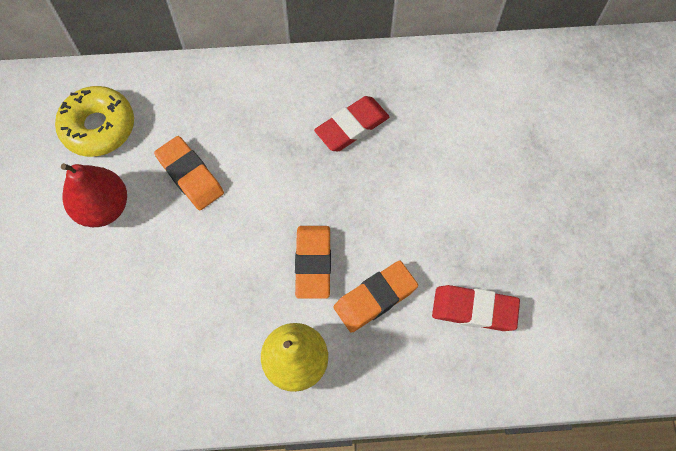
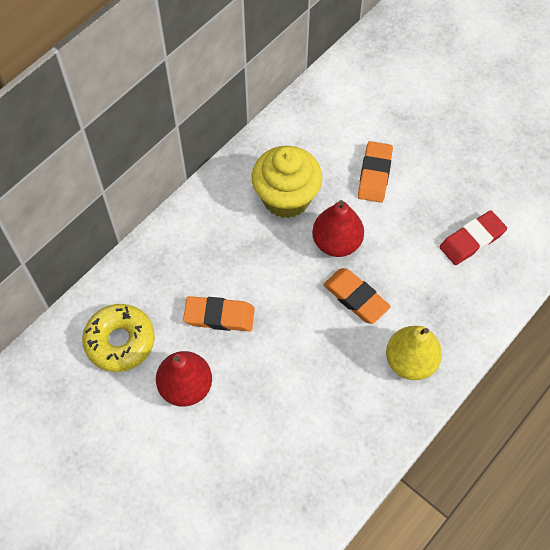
camera: 45 degrees left, 5 degrees down
(350, 202) = (336, 243): none -> red pear
(352, 126) = (286, 198): red eraser -> yellow cupcake
(375, 298) = (412, 284): orange eraser -> orange eraser (374, 174)

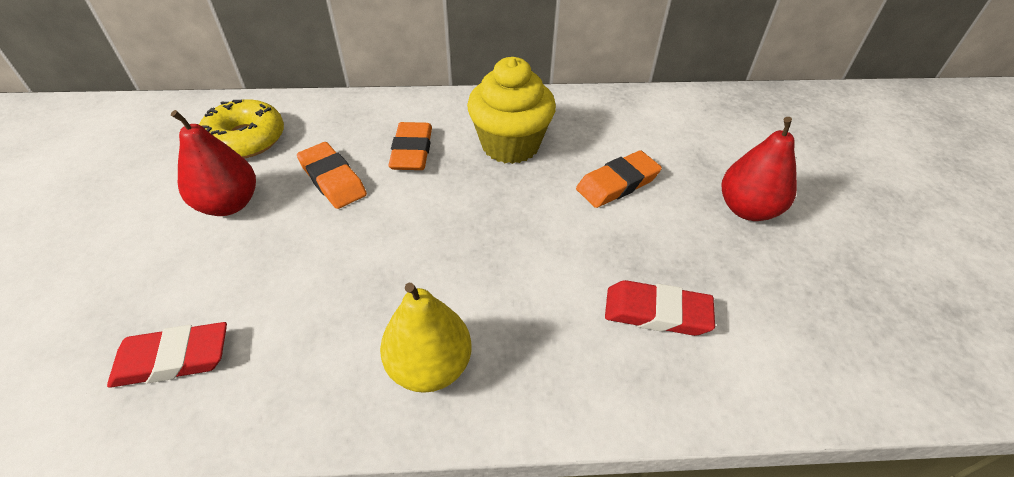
camera: 45 degrees right, 15 degrees down
(295, 475) = (173, 358): none -> red eraser
(336, 243) = (507, 205): red pear -> red pear (747, 209)
(356, 298) = (461, 261): orange eraser -> orange eraser (412, 151)

